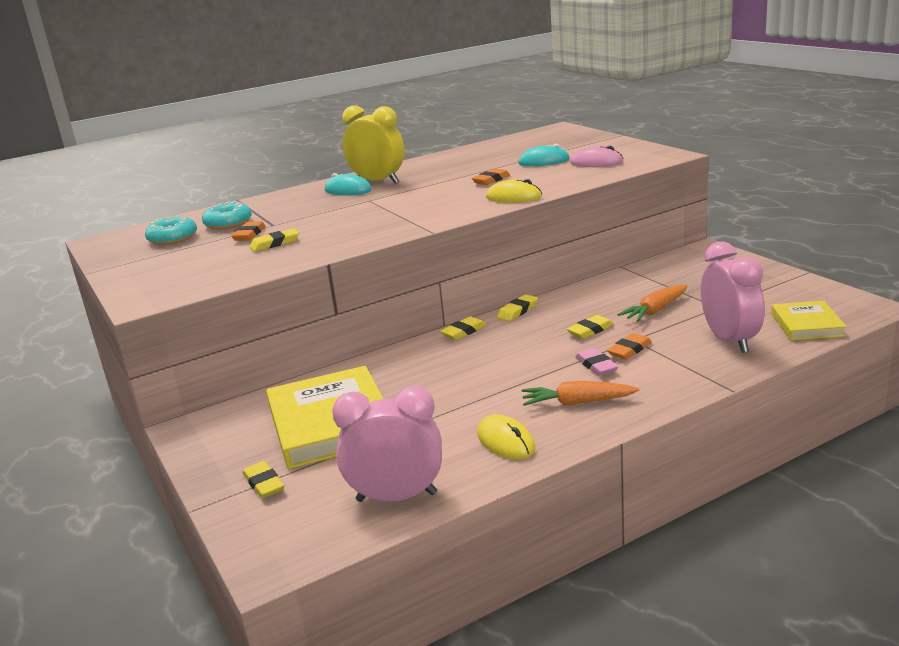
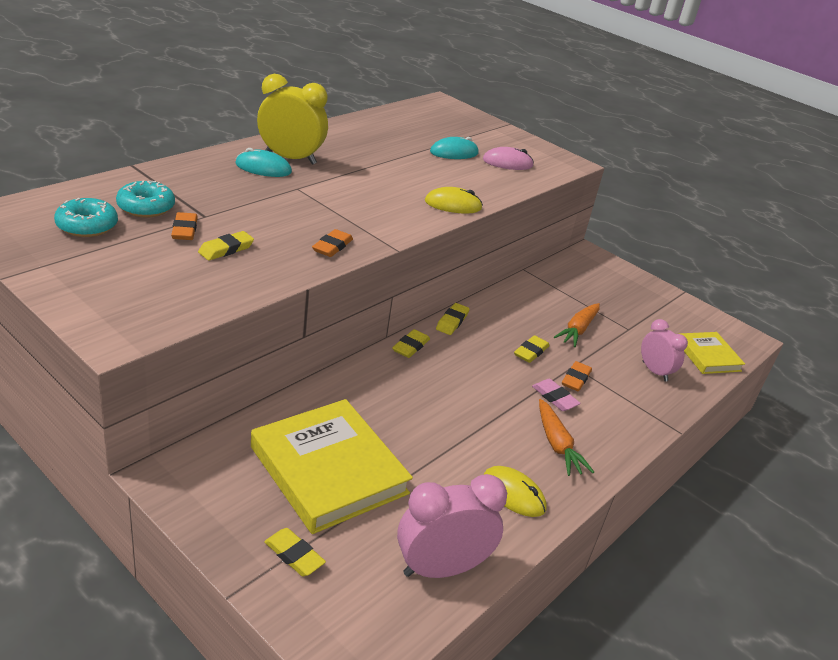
camera: 25 degrees left, 10 degrees up
(491, 180) = (415, 174): orange eraser -> orange eraser (332, 246)
(577, 402) = (557, 445): orange carrot -> orange carrot turned 90 degrees counterclockwise
(729, 340) = (654, 371): pink clock -> pink clock, size x0.63

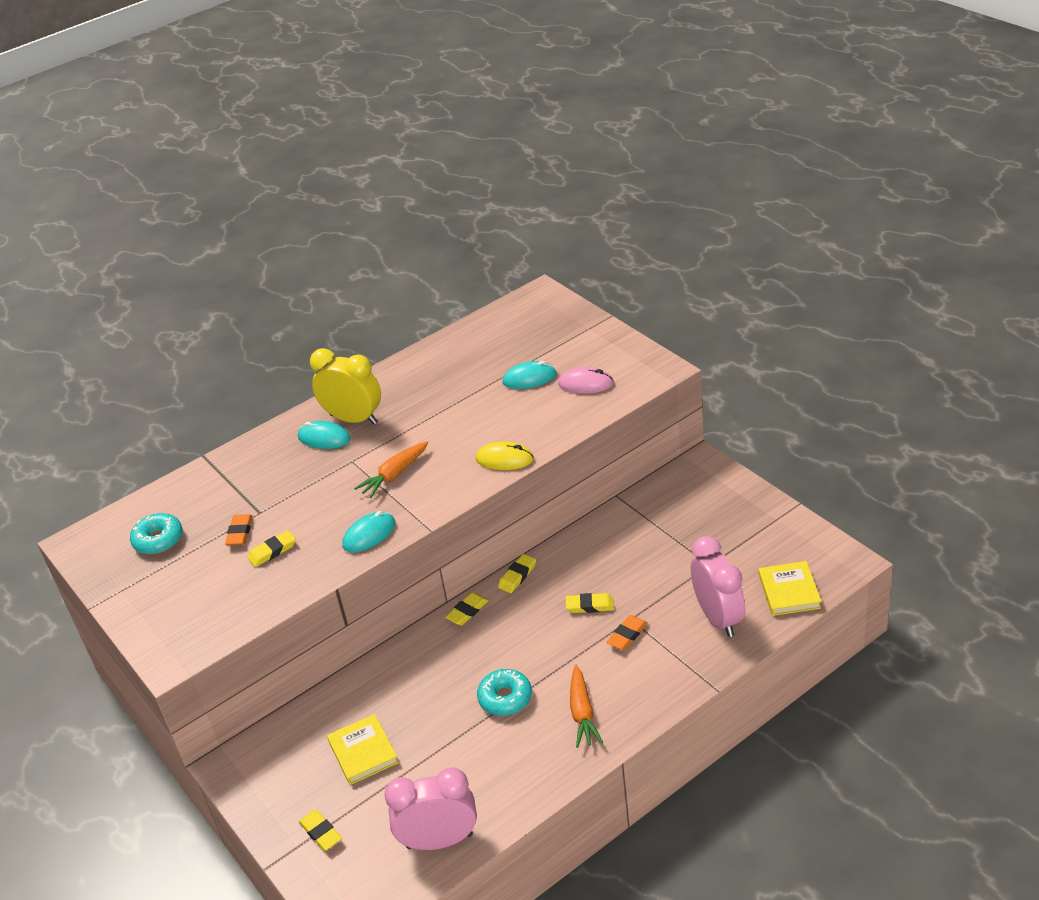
camera: 20 degrees right, 5 degrees up
(146, 207) = (210, 509): turquoise donut -> turquoise donut (505, 698)
(328, 470) = (363, 752): yellow book -> yellow book, size x0.54
(332, 246) = (369, 534): orange eraser -> turquoise mouse
(513, 494) = (523, 767): yellow mouse -> none
(531, 352) = (590, 606): yellow eraser -> yellow eraser turned 45 degrees clockwise
(554, 398) = (597, 659): pink eraser -> none
(578, 330) = (651, 572): orange carrot -> orange carrot (394, 475)
(654, 371) = (718, 618): pink clock -> pink clock, size x1.60

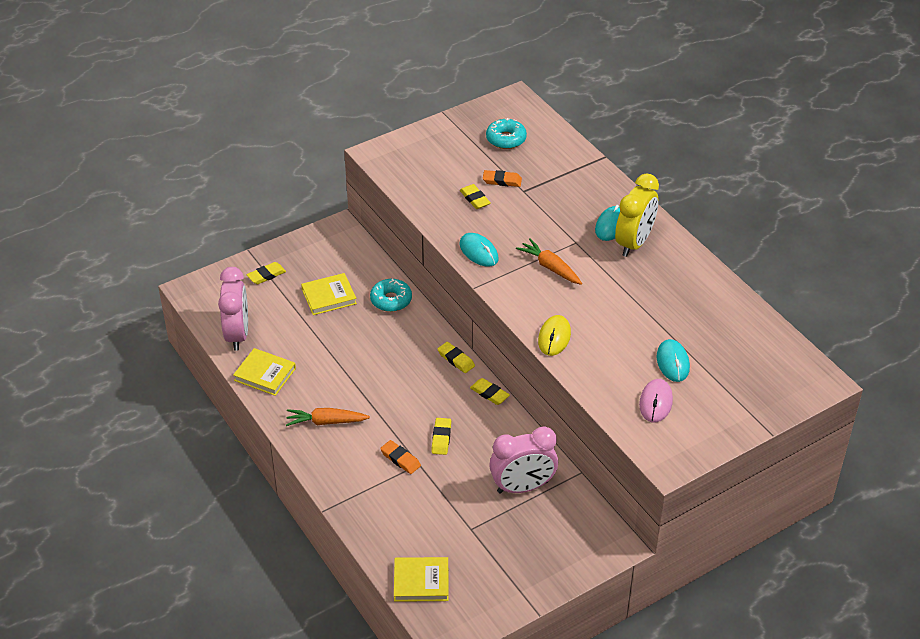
camera: 90 degrees right, 5 degrees up
(505, 698) = (355, 377): turquoise donut -> turquoise donut (391, 300)
(510, 792) = (265, 374): none -> yellow book
(718, 618) = (403, 524): pink clock -> pink clock (522, 487)

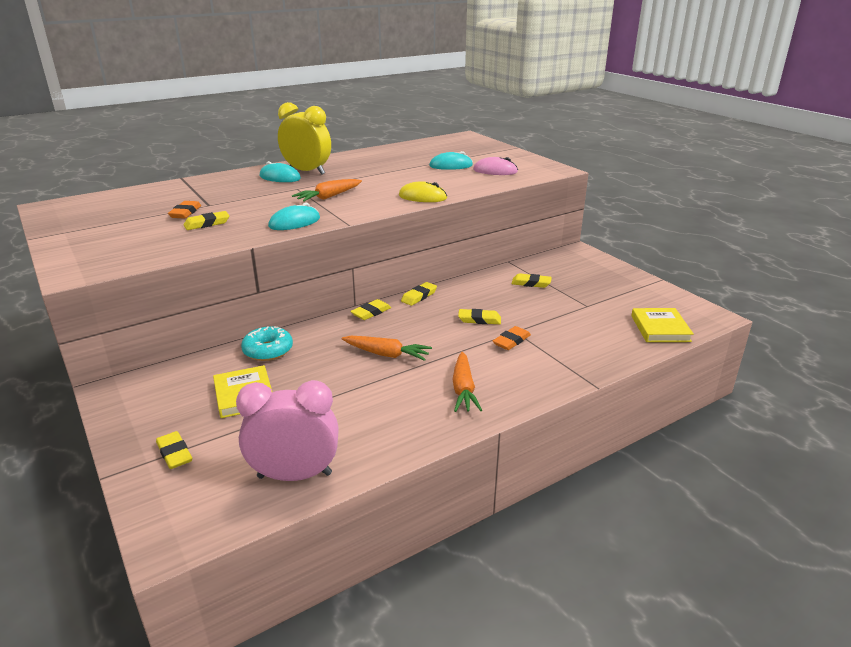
camera: 90 degrees left, 15 degrees down
(265, 374) = (380, 443): yellow book -> none
(381, 373) = (386, 354): none -> orange carrot
(506, 139) = (115, 210): turquoise donut -> none
(522, 487) = (531, 283): pink clock -> yellow eraser

